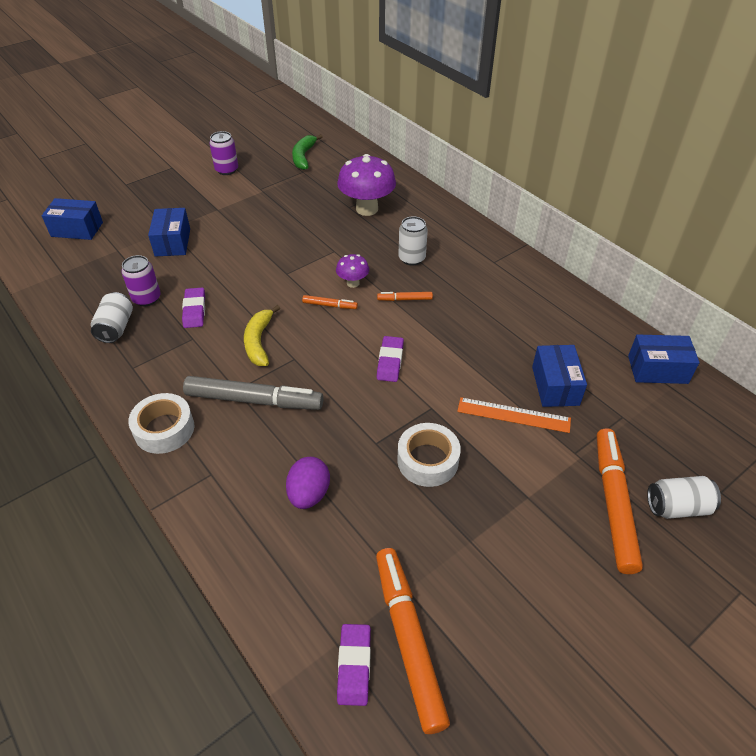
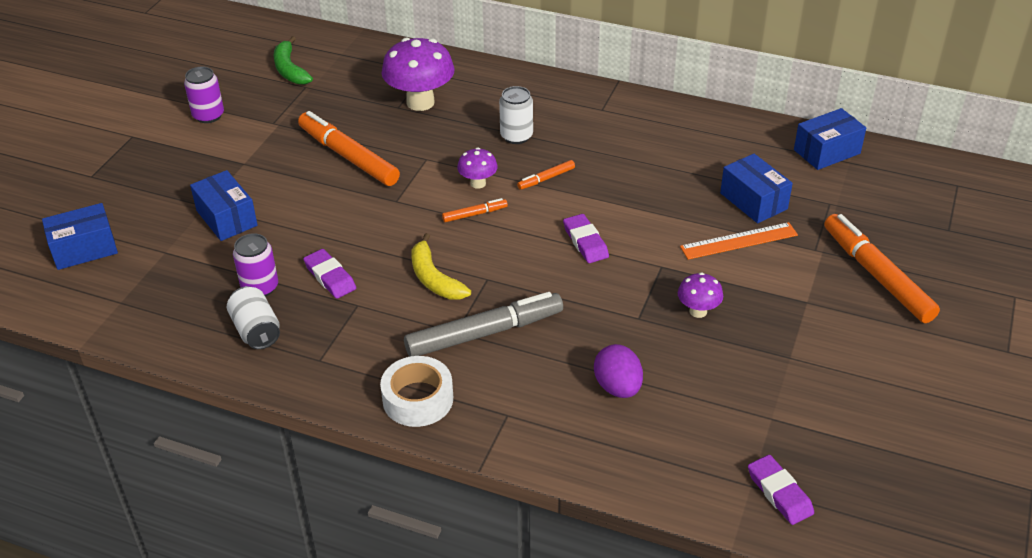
camera: 30 degrees left, 5 degrees down
(408, 640) = (805, 453): orange marker -> orange marker (348, 157)
(427, 460) = (698, 311): white tape -> purple mushroom
(677, 507) = (926, 256): white can -> none

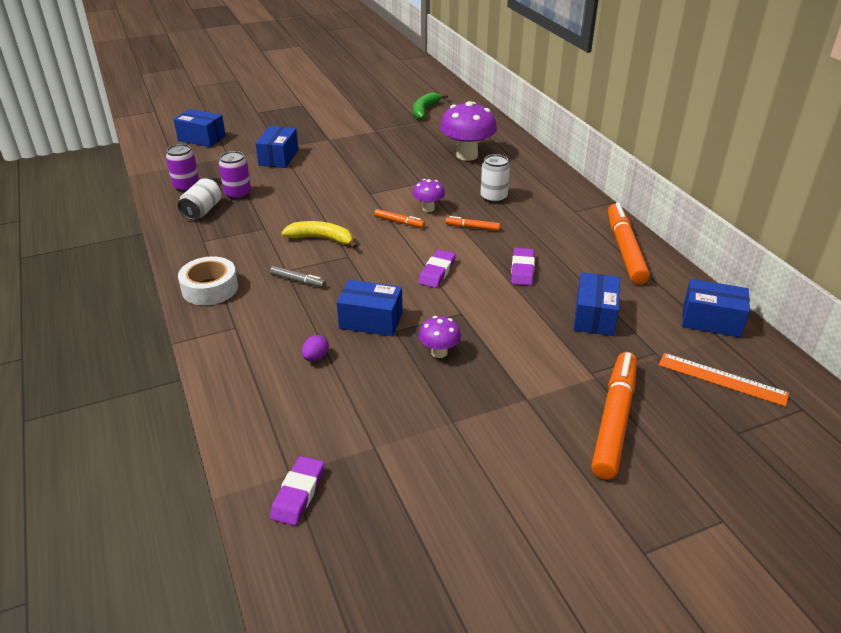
camera: 45 degrees right, 5 degrees down
(208, 115) = (350, 112): purple can -> purple can (186, 186)
(330, 277) = (275, 208): purple eraser -> purple eraser (522, 270)
(348, 157) = (383, 161): orange marker -> orange marker (624, 250)
(434, 278) = (322, 239): yellow banana -> yellow banana turned 90 degrees clockwise
(484, 333) = (297, 280): grey marker -> grey marker, size x0.45
(606, 323) = (371, 320): none -> blue box
(618, 387) = (315, 357): purple egg -> purple egg, size x0.59
(739, 241) = (541, 332): orange ruler -> orange ruler (722, 379)

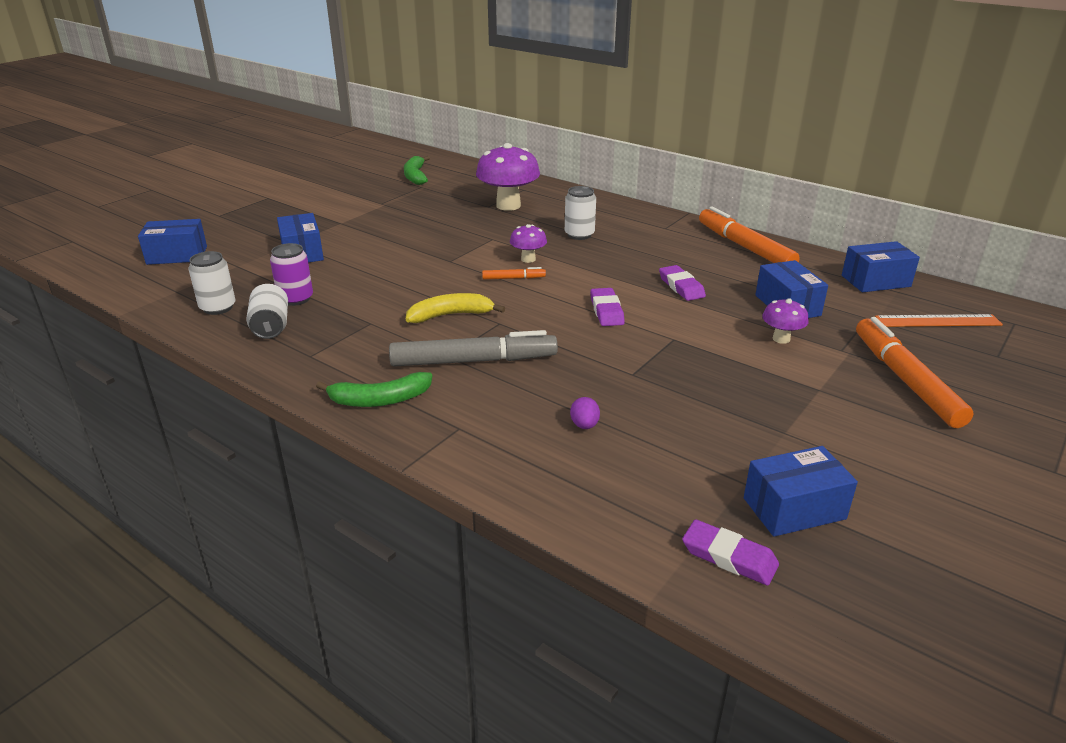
camera: 30 degrees left, 5 degrees down
(186, 186) = (218, 308): purple can -> white can
(210, 288) = (379, 400): white tape -> green banana
(297, 280) = (473, 361): grey marker -> grey marker, size x2.20
(298, 493) = (729, 557): purple eraser -> purple eraser turned 45 degrees counterclockwise
(371, 320) = (597, 373): blue box -> blue box (794, 508)
(439, 352) = (697, 378): purple mushroom -> purple mushroom (781, 339)
(472, 227) = (592, 264): orange marker -> none

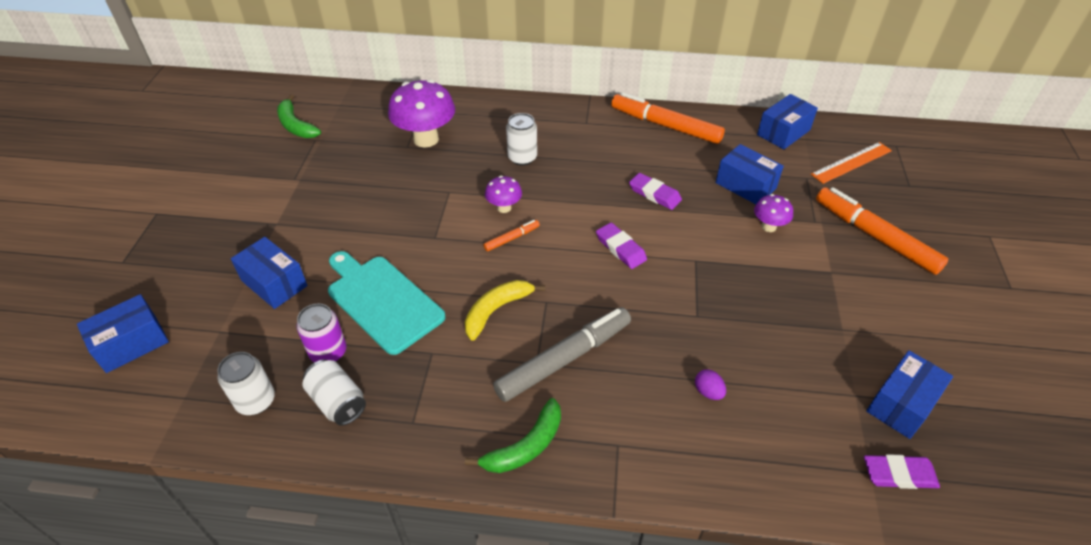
camera: 30 degrees left, 15 degrees up
(367, 283) = (382, 301): none -> turquoise cutting board

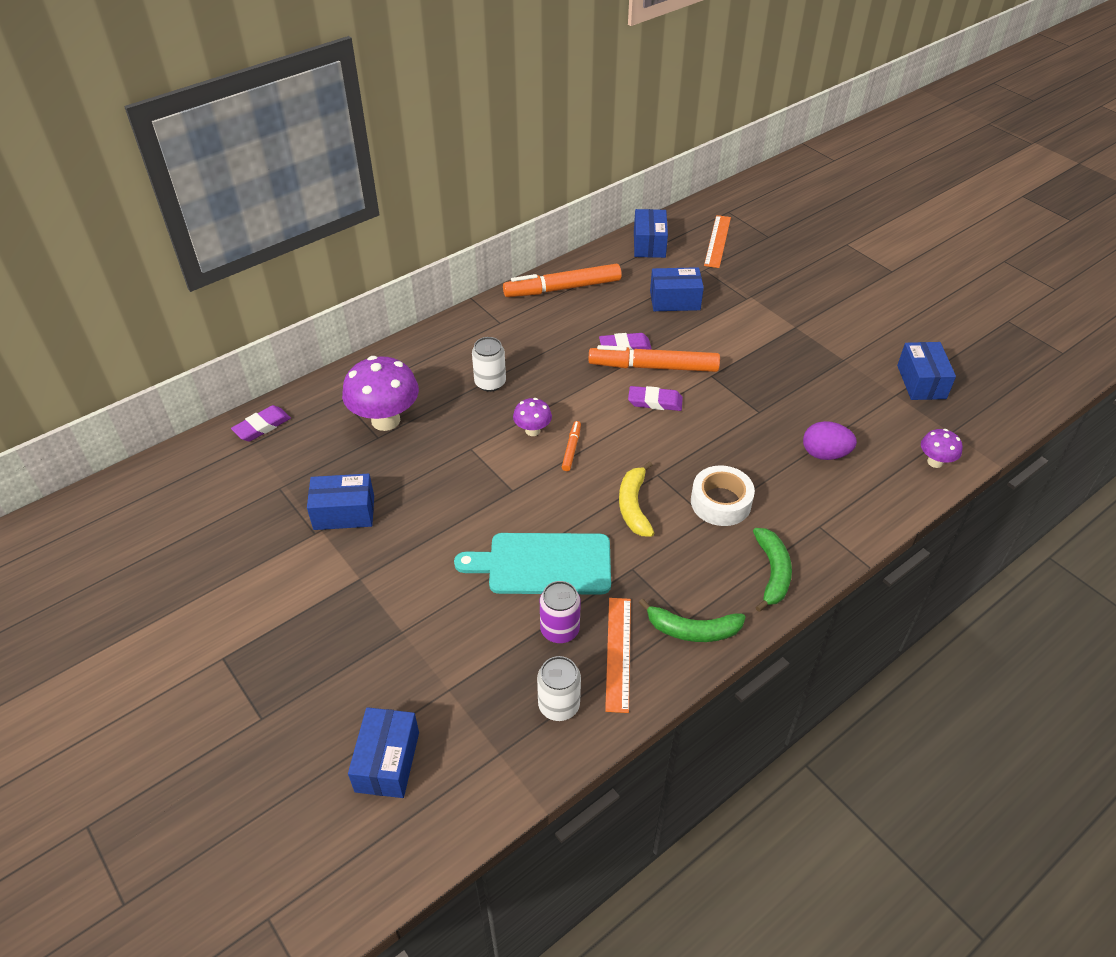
camera: 45 degrees left, 0 degrees up
(274, 283) = (436, 621): blue box -> blue box (344, 512)
(296, 125) = (238, 489): green banana -> green banana (692, 630)
(338, 402) = (618, 653): white can -> orange ruler
(563, 359) = (720, 502): grey marker -> white tape
(708, 392) = (824, 454): purple egg -> purple egg, size x1.70
(768, 227) = (725, 321): purple mushroom -> purple mushroom (935, 462)
(875, 237) = (791, 286): orange marker -> orange marker (653, 367)
(899, 474) = (964, 422): purple eraser -> purple eraser (262, 426)

